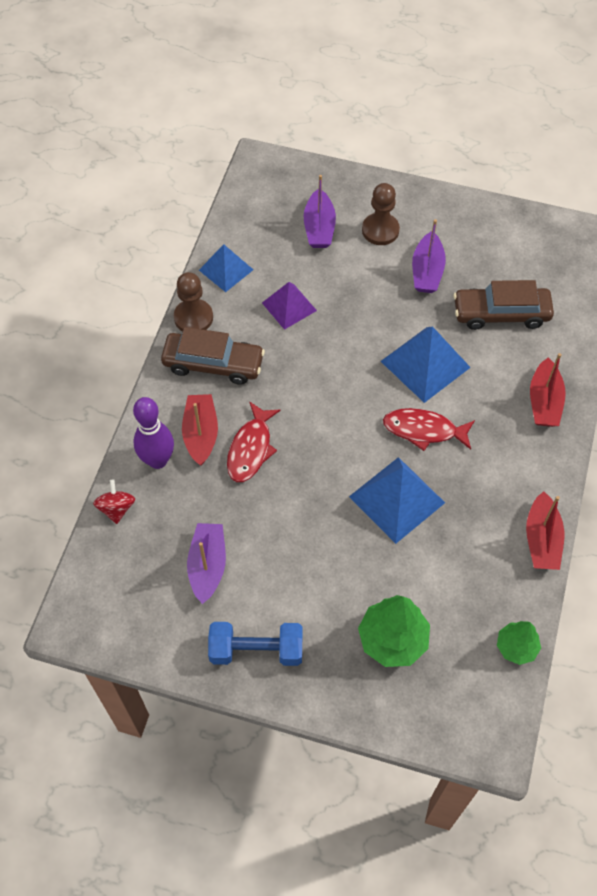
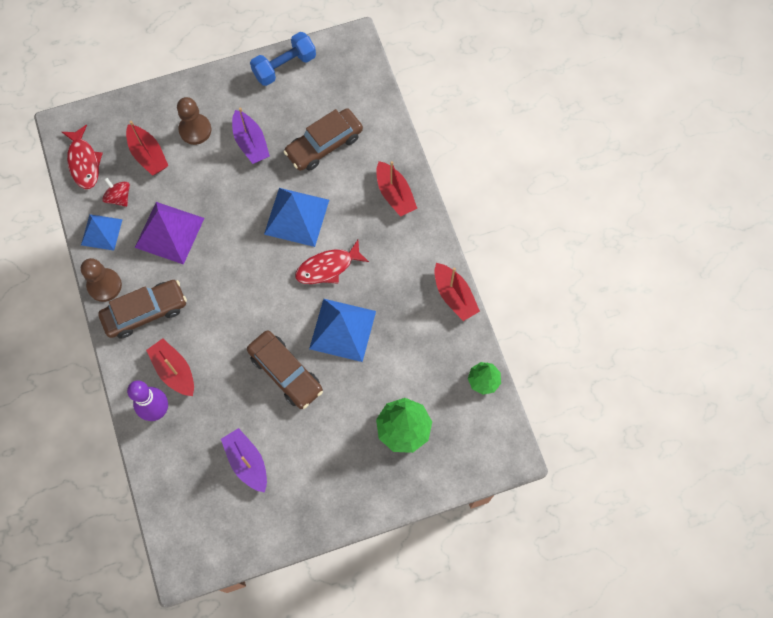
camera: 35 degrees left, 10 degrees up
(116, 508) = (153, 465): red spinning top -> red spinning top (119, 197)
(251, 449) = (217, 358): red fish -> red fish (84, 162)
(256, 650) = (320, 497): blue dumbbell -> blue dumbbell (284, 66)
(289, 306) = (169, 232): purple pyramid -> purple pyramid, size x1.56
(308, 504) = (285, 372): none -> brown car
(319, 228) = (148, 155): purple boat -> red boat

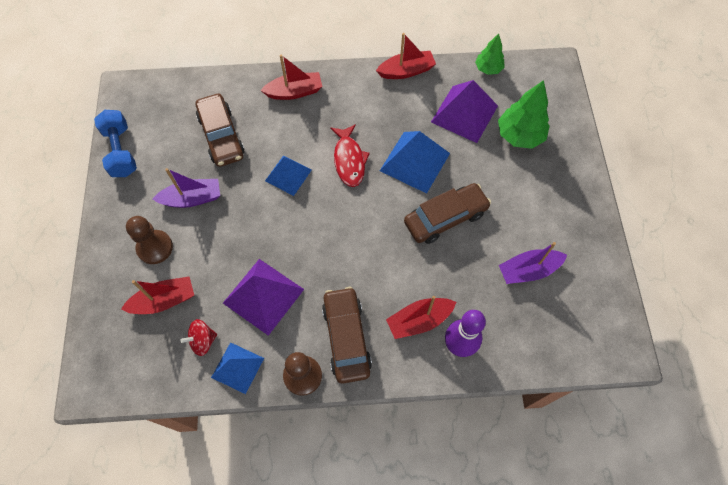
camera: 75 degrees left, 5 degrees down
(84, 162) = (144, 372): red fish -> none
(296, 217) = (288, 175): blue pyramid -> blue pyramid, size x0.64
(416, 367) = (464, 113): none -> purple pyramid

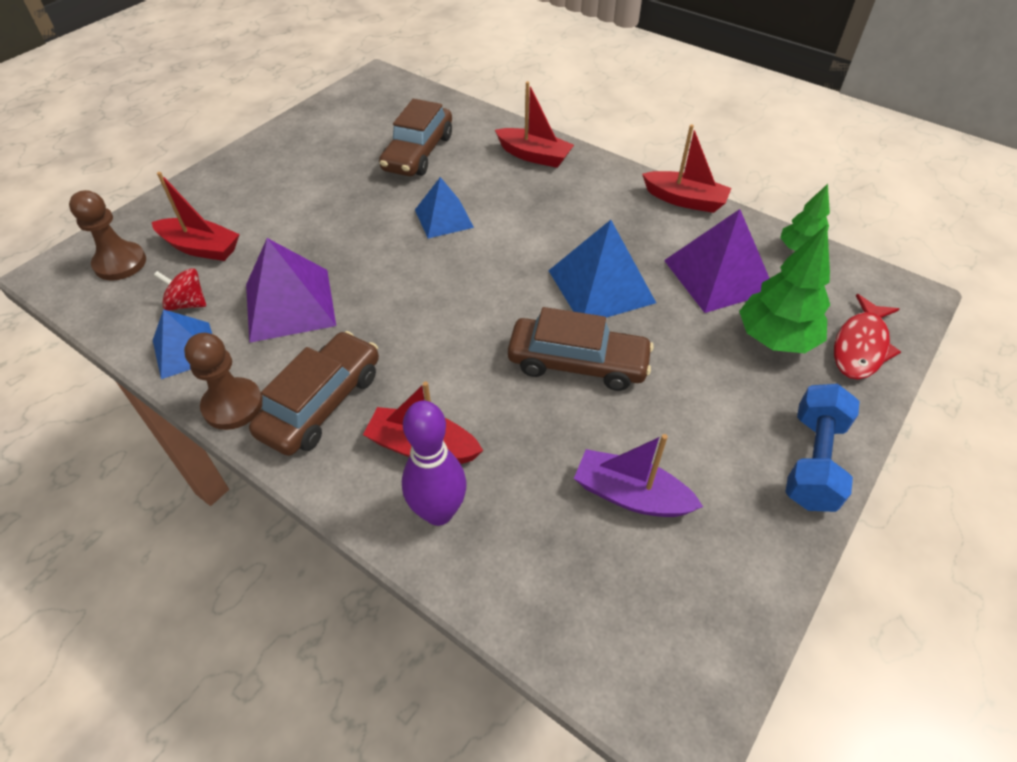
camera: 40 degrees right, 15 degrees down
(121, 151) = (317, 118): blue dumbbell -> blue dumbbell (813, 461)
(155, 248) = (249, 202): brown pawn -> brown pawn (120, 263)
(192, 198) = (330, 185): purple boat -> none
(349, 160) = (524, 242): red fish -> red fish (860, 346)

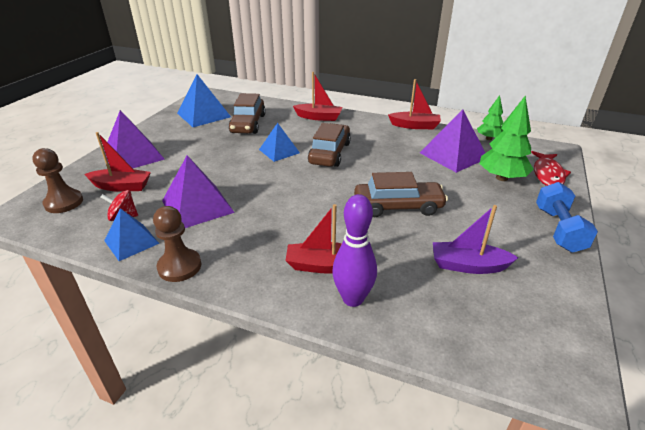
camera: 15 degrees left, 15 degrees down
(232, 192) = (133, 156): none -> purple pyramid
(321, 403) = (243, 254): brown car -> brown car (330, 153)
(601, 286) = (391, 169): blue pyramid -> blue pyramid (204, 115)

